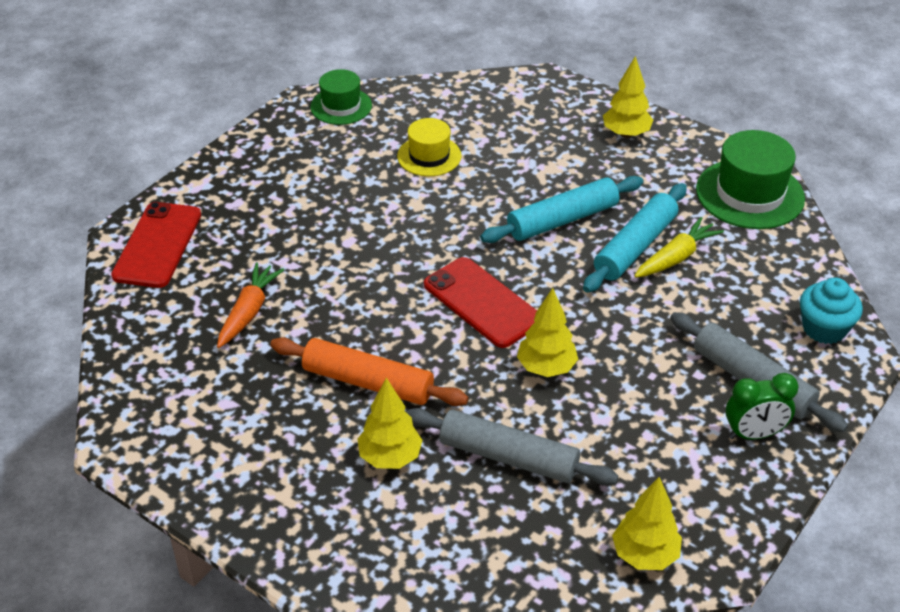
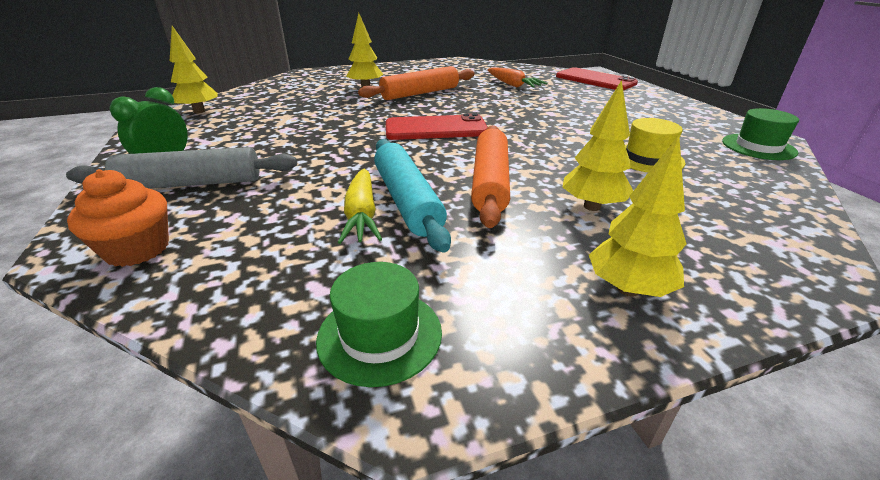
camera: 125 degrees right, 10 degrees down
(508, 457) = (314, 104): grey rolling pin -> none
(546, 368) = (349, 128): yellow tree -> yellow tree (592, 206)
(562, 220) = (490, 182): turquoise rolling pin -> orange rolling pin
(750, 194) = (380, 335): green hat -> green hat, size x0.62
(824, 328) = (137, 249): turquoise cupcake -> orange cupcake

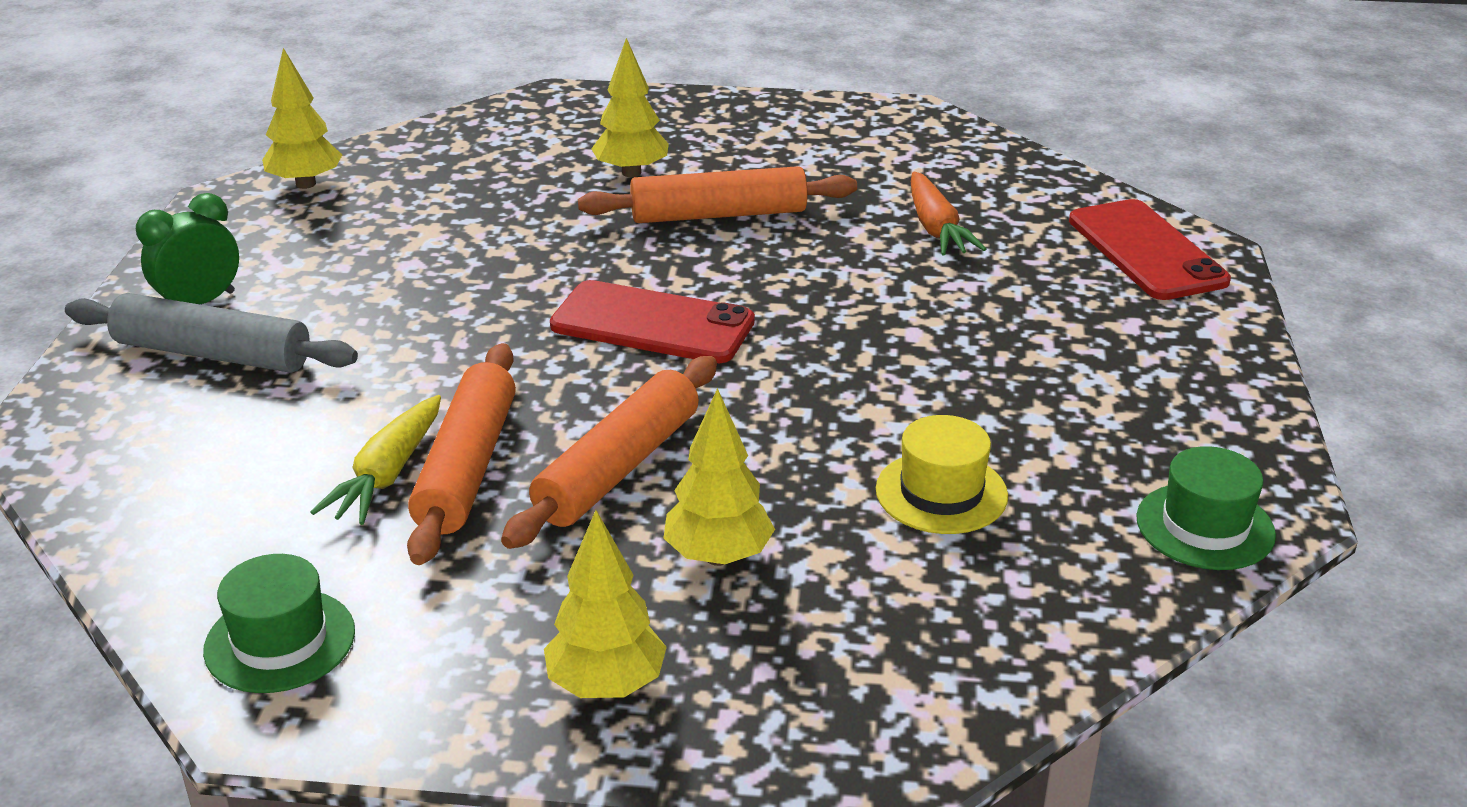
camera: 25 degrees right, 0 degrees up
(137, 249) = (103, 450): orange cupcake -> none
(407, 200) = (467, 467): turquoise rolling pin -> orange rolling pin

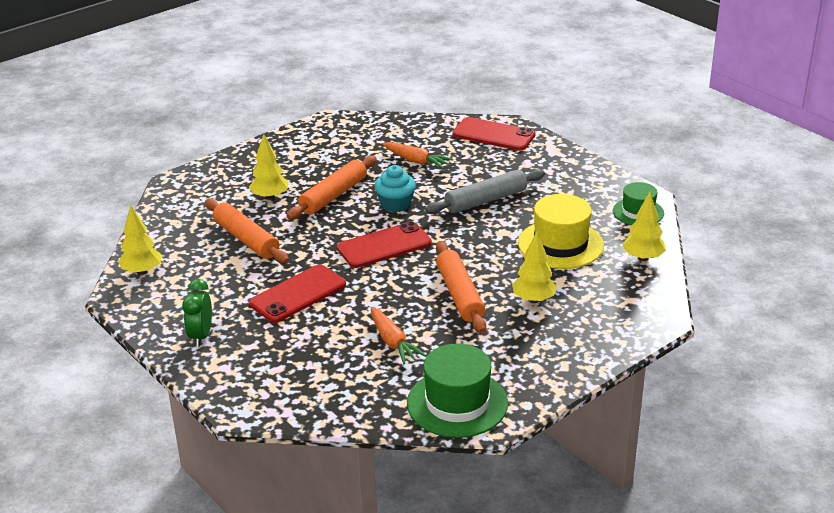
camera: 45 degrees left, 0 degrees up
(212, 354) = (247, 348): grey rolling pin -> grey rolling pin (486, 200)
(280, 641) = (457, 403): green hat -> green hat, size x1.62
(388, 474) = (393, 342): yellow carrot -> orange carrot
(410, 321) = (297, 294): none -> red phone
(467, 467) = (414, 324): orange rolling pin -> orange rolling pin (246, 239)
(606, 685) = (566, 350): yellow tree -> yellow tree (643, 258)
(784, 273) = (395, 204): none -> turquoise cupcake
(941, 493) = (560, 244): yellow hat -> yellow hat, size x1.62

